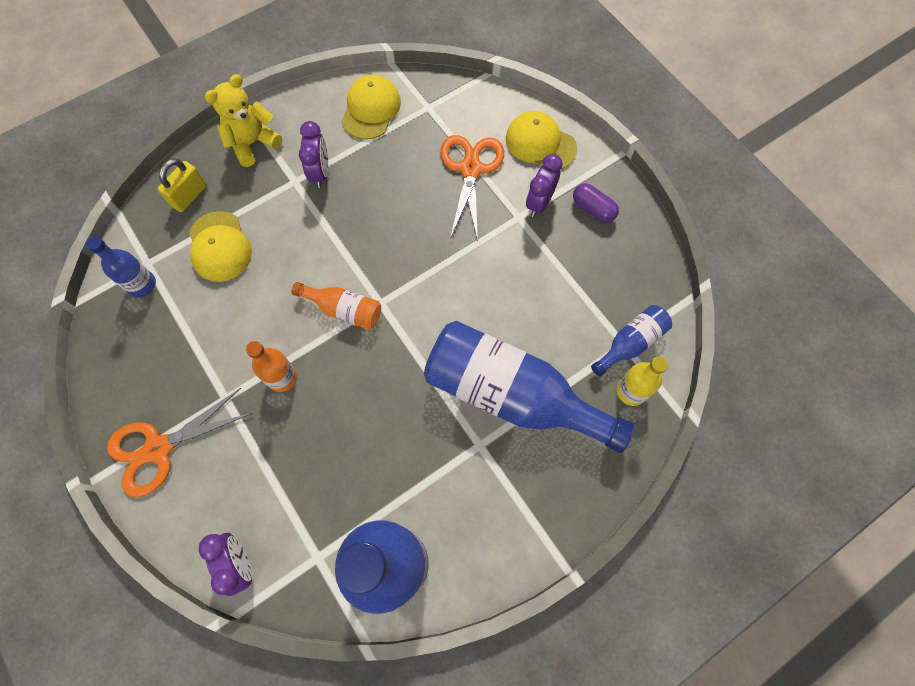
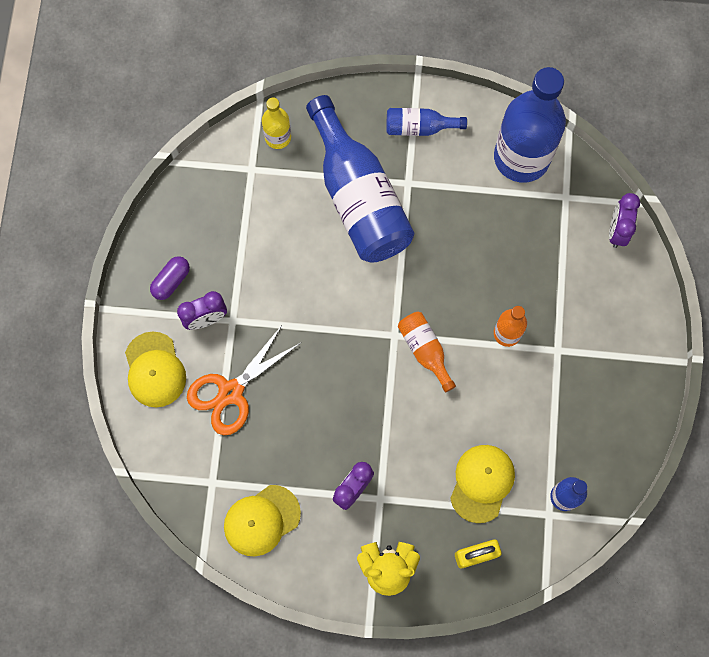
camera: 140 degrees left, 5 degrees up
(158, 449) = (627, 349): orange scissors -> none
(593, 209) = (171, 281): purple capsule -> purple capsule turned 45 degrees clockwise
(630, 343) = (246, 166): blue bottle -> blue bottle (419, 127)

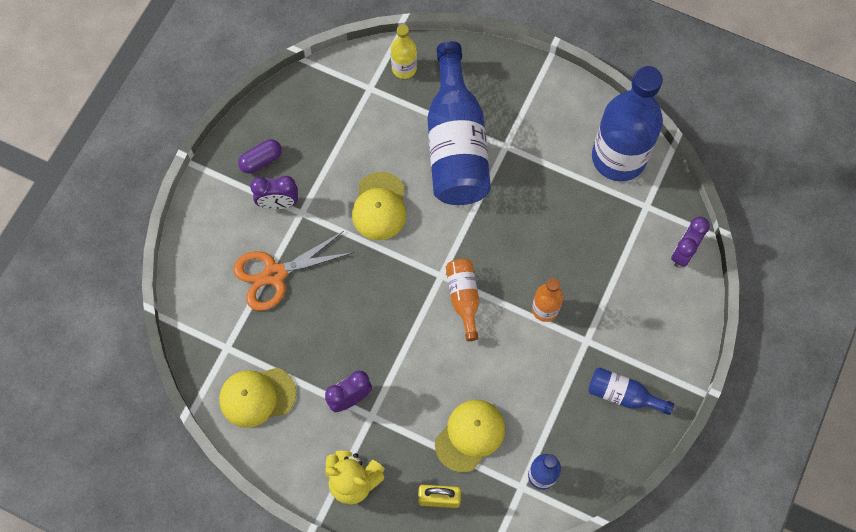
camera: 20 degrees right, 5 degrees down
(155, 370) = (216, 232): yellow cap -> yellow cap (379, 206)
(419, 127) = (534, 101): blue bottle -> blue bottle (623, 395)

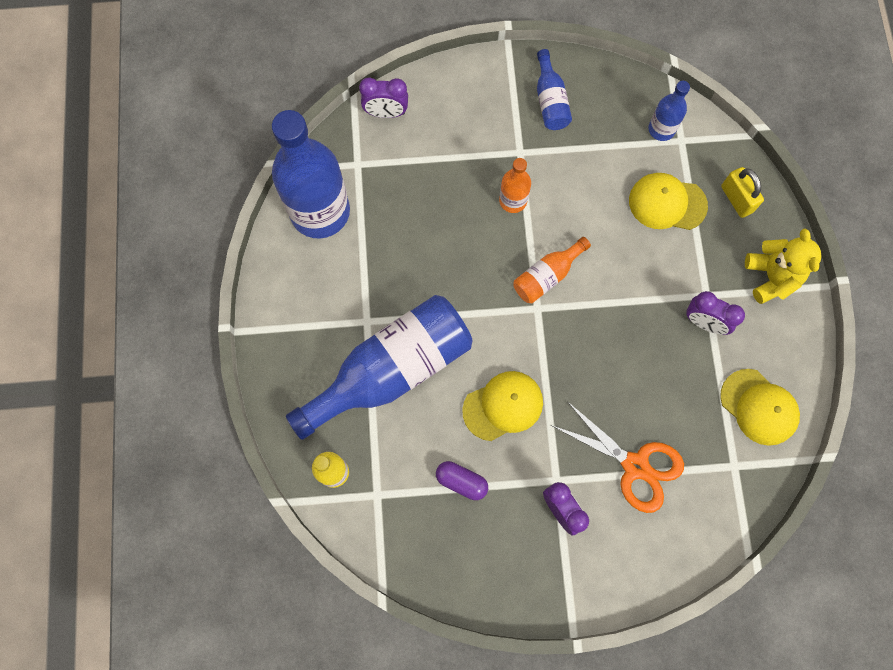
camera: 120 degrees left, 5 degrees up
(261, 160) = (526, 559): purple capsule -> purple capsule (461, 481)

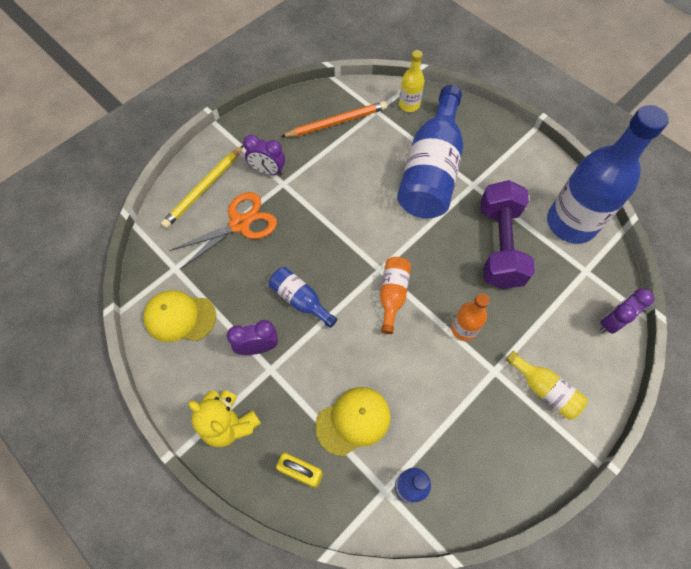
camera: 140 degrees right, 10 degrees down
(407, 244) = (499, 246): none -> purple dumbbell
(435, 515) = (336, 122): none -> orange pencil
(461, 481) = (337, 146): purple capsule -> none
(495, 111) = (544, 389): none -> yellow bottle
(503, 406) = (349, 198): yellow cap -> none
(550, 101) = (515, 435): blue bottle -> blue bottle (300, 300)
(636, 466) = (240, 223): orange scissors -> orange scissors turned 150 degrees clockwise
(645, 543) = (204, 188): none -> yellow pencil

